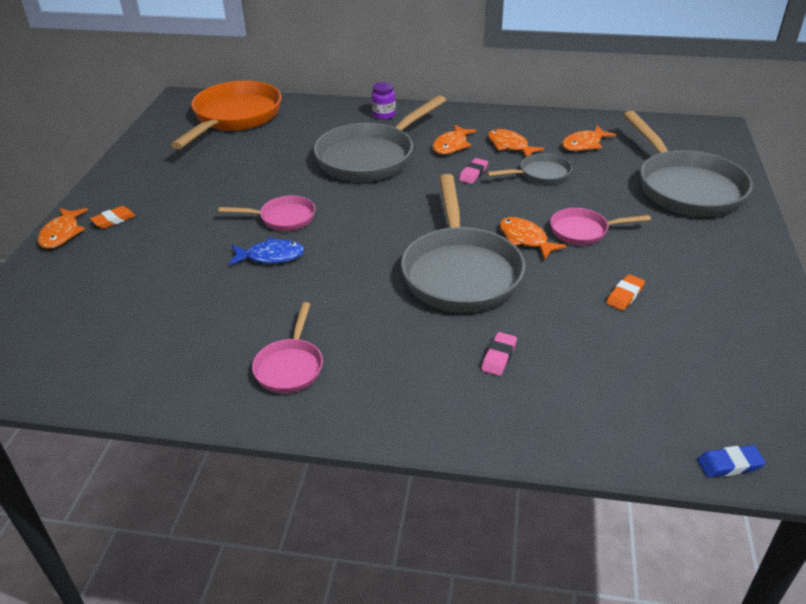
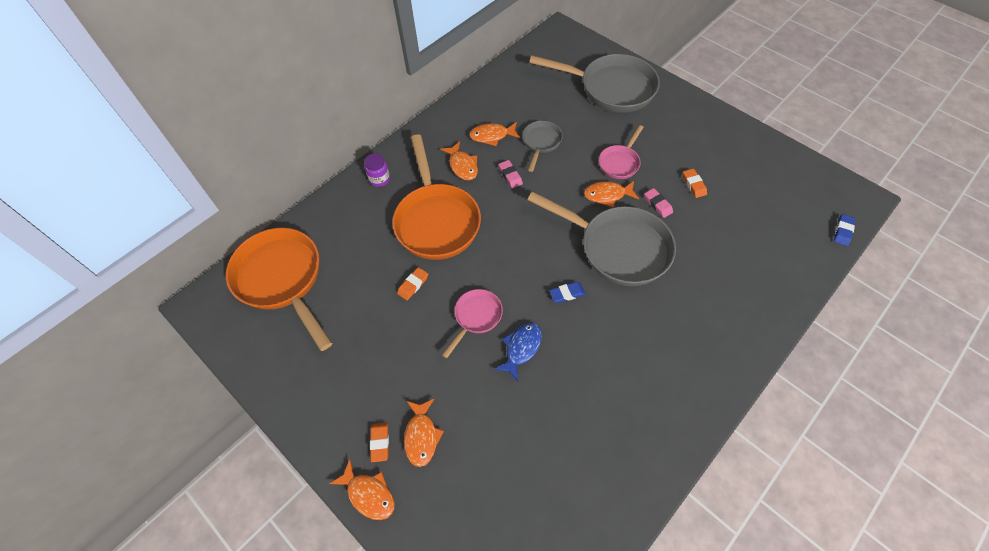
camera: 55 degrees left, 20 degrees up
(287, 174) = (413, 285): none -> orange eraser
(290, 366) = (656, 393): pink pan -> none
(363, 260) = (567, 293): none -> blue eraser
(371, 157) = (436, 220): grey pan -> orange pan
(499, 357) = (711, 276): pink eraser -> pink eraser (658, 204)
(584, 144) = (524, 99): orange fish -> orange fish (421, 436)

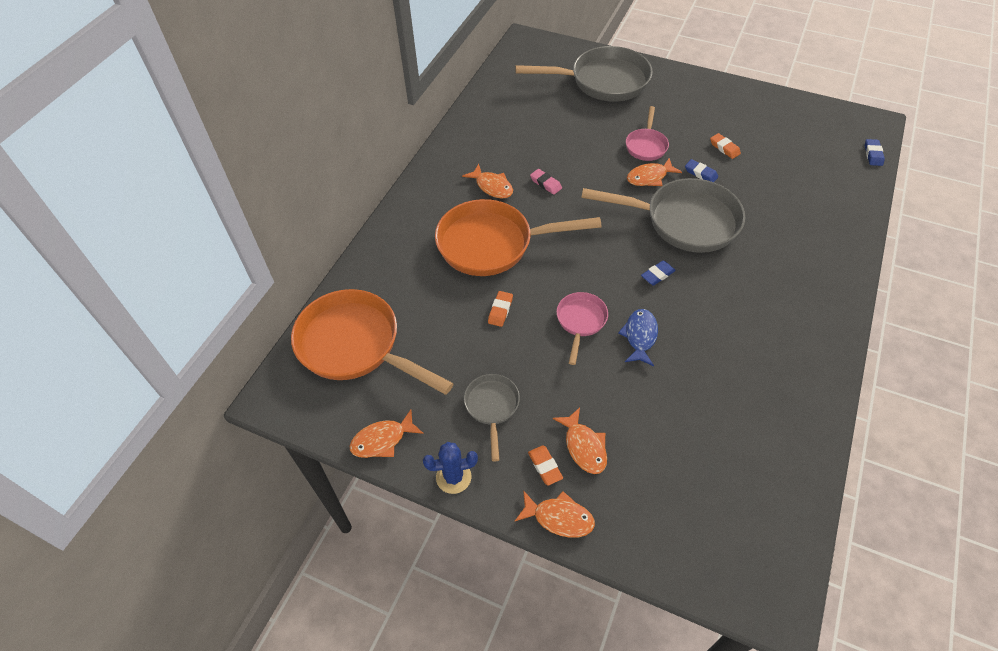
camera: 20 degrees left, 5 degrees down
(302, 425) = (453, 477): none -> blue cactus
(379, 179) = (411, 221): purple jar -> none
(436, 220) = (492, 244): orange pan -> orange pan turned 120 degrees clockwise
(492, 136) = (507, 152): orange fish -> orange fish (382, 440)
(541, 143) = (560, 146): grey pan -> grey pan (492, 407)
(658, 204) = (700, 173): pink eraser -> blue eraser

